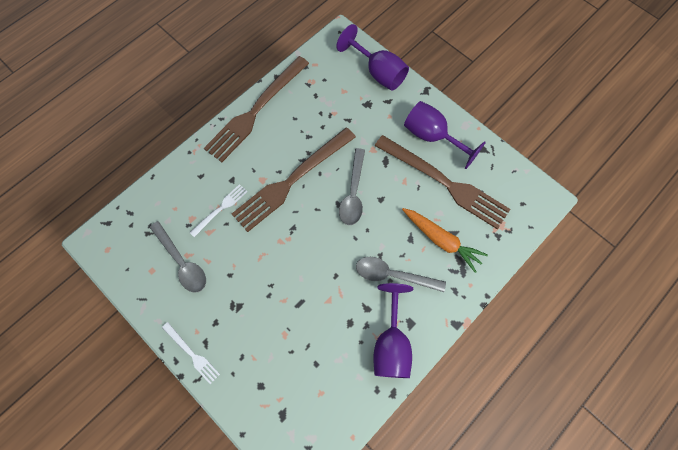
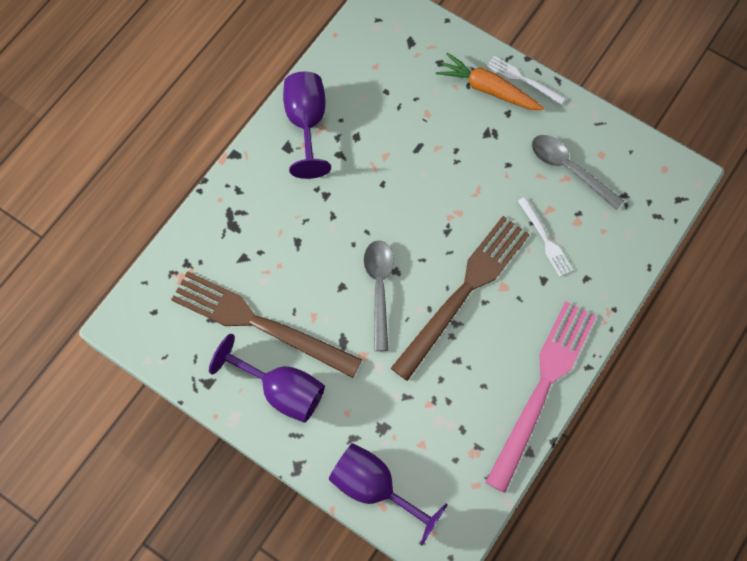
camera: 170 degrees right, 0 degrees up
(220, 209) = (545, 239): white fork -> white fork turned 60 degrees counterclockwise
(256, 111) = (542, 388): brown fork -> pink fork
(393, 275) = (313, 195): grey spoon -> none
(441, 240) = (258, 246): orange carrot -> orange carrot (488, 89)

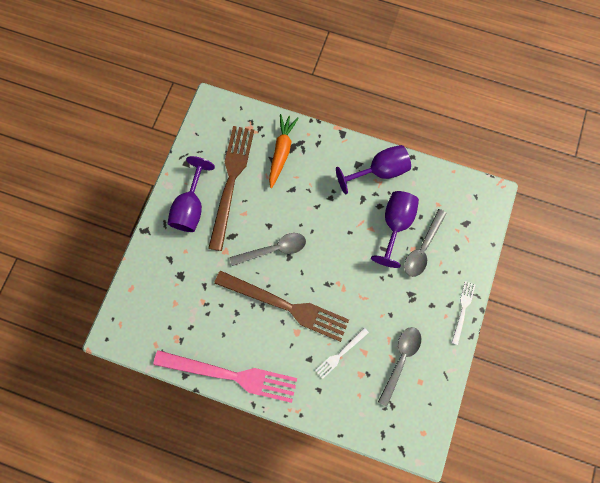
camera: 75 degrees right, 5 degrees up
(375, 487) = (141, 281): purple goblet -> purple goblet (395, 224)
(430, 102) = (422, 248): none -> grey spoon
(488, 89) = (446, 287): orange carrot -> orange carrot (281, 152)

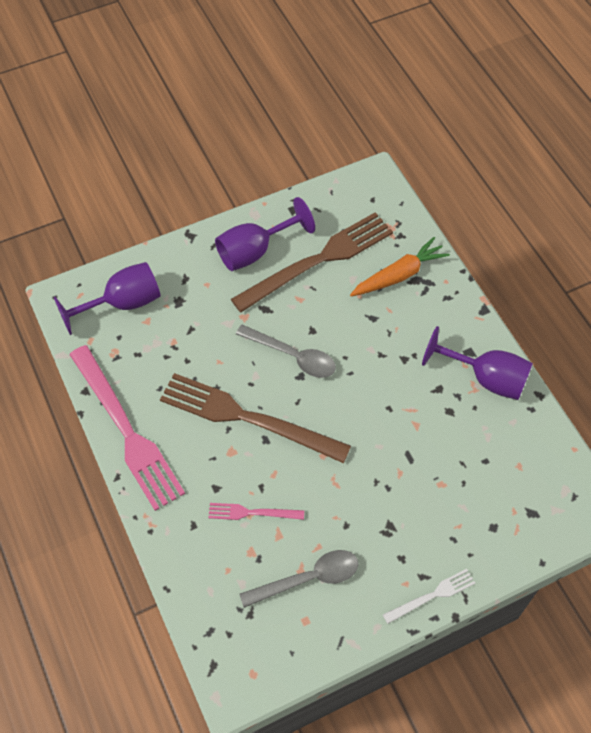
camera: 45 degrees right, 15 degrees down
(286, 306) = (247, 418): brown fork -> brown fork turned 135 degrees clockwise
(340, 354) = (252, 512): white fork -> pink fork
(395, 224) = (447, 444): purple goblet -> purple goblet (122, 304)
(422, 248) = (453, 493): grey spoon -> none

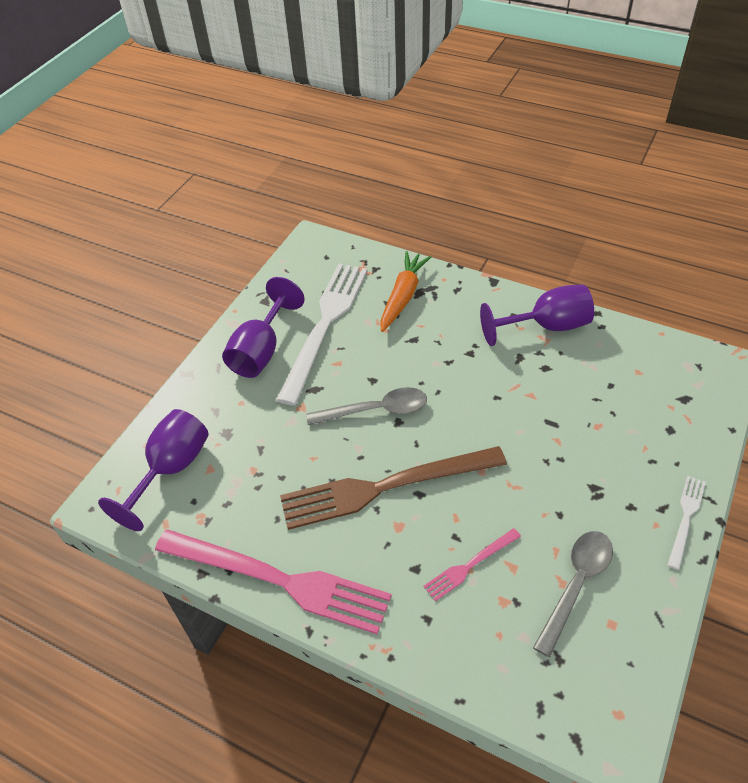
camera: 35 degrees left, 10 degrees down
(318, 261) = (325, 325): brown fork -> white fork

